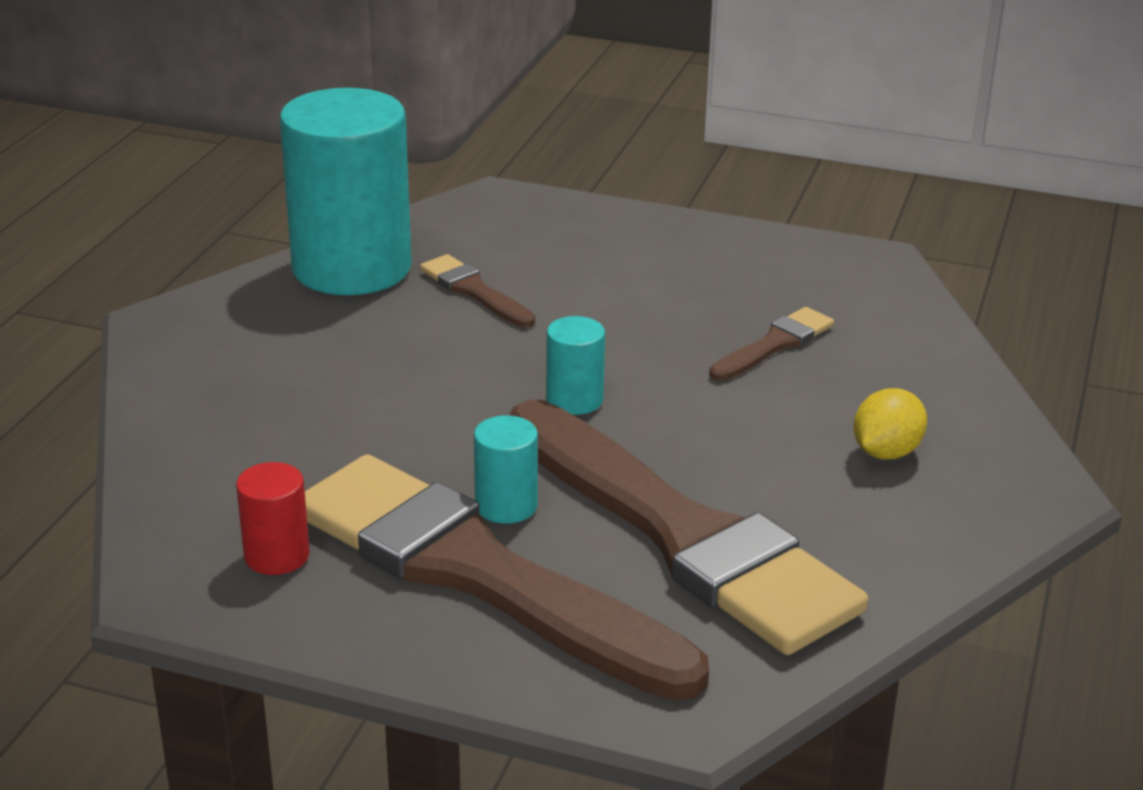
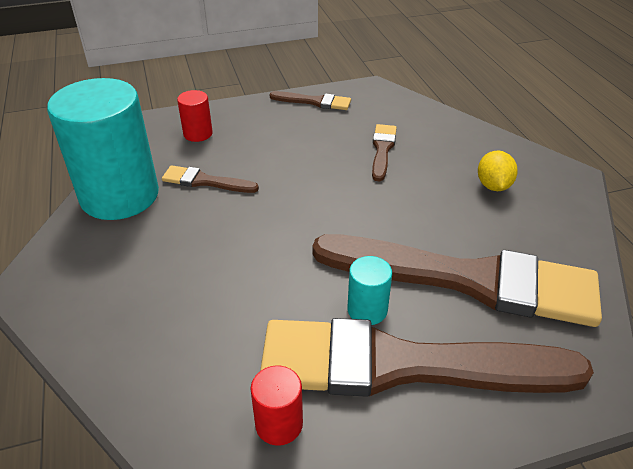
camera: 35 degrees left, 10 degrees up
(531, 231) = (198, 134): none -> red cylinder
(574, 400) = (328, 224): turquoise cylinder -> none
(754, 246) = (314, 102): none -> brown brush

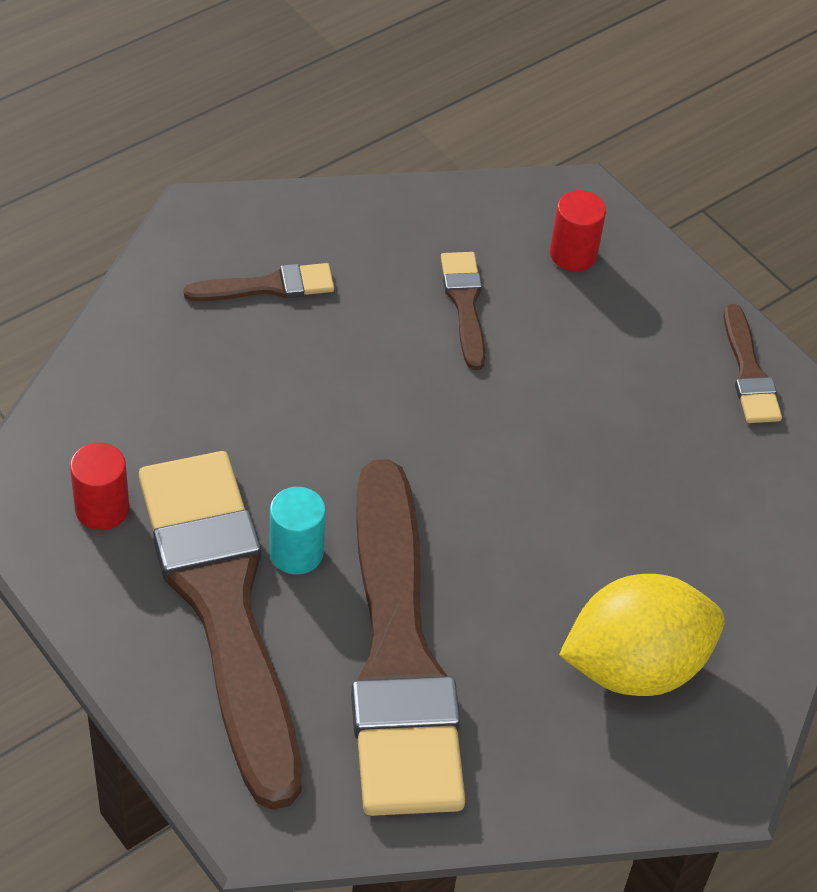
camera: 65 degrees right, 10 degrees up
(120, 196) = (390, 226): turquoise cylinder -> none
(382, 149) = (657, 498): brown brush -> brown brush (268, 286)
(493, 186) = (635, 666): yellow lemon -> yellow lemon, size x1.85

